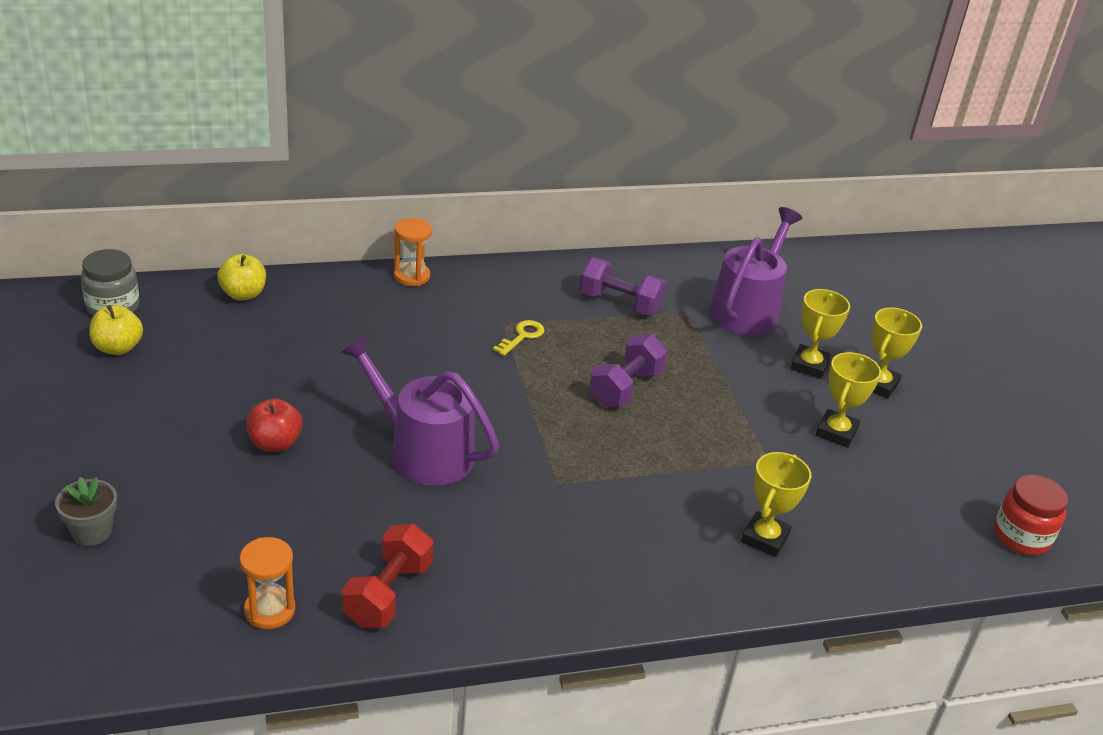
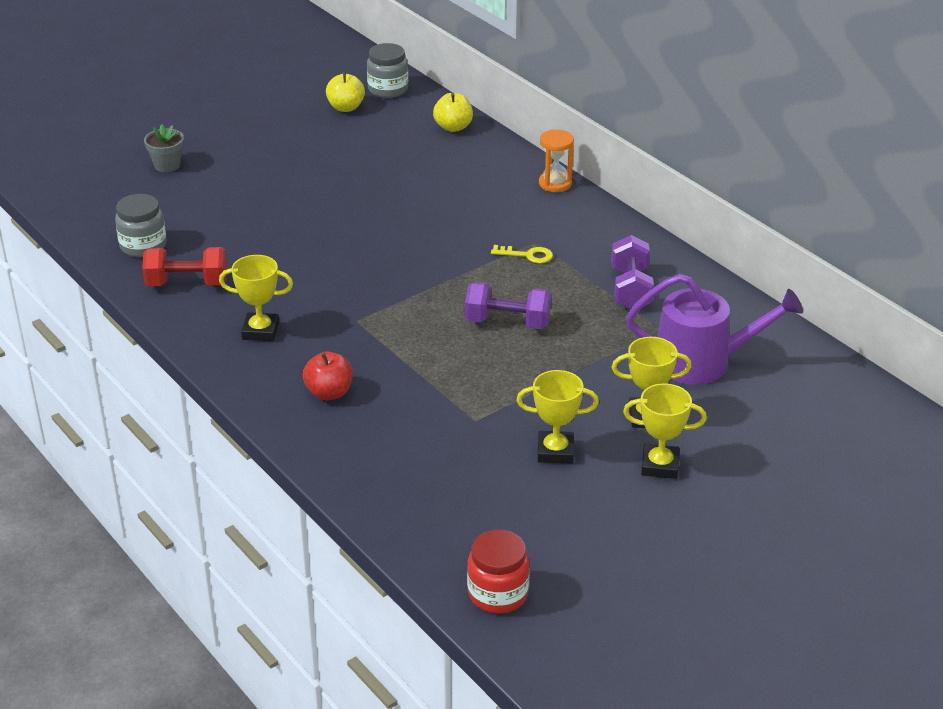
camera: 70 degrees right, 0 degrees up
(269, 610) = (143, 246): orange hourglass -> grey jar
(275, 443) = (299, 195): red apple -> red apple (329, 393)
(423, 451) = (342, 253): purple watering can -> none
(765, 538) = (372, 437): yellow trophy -> yellow trophy (260, 331)

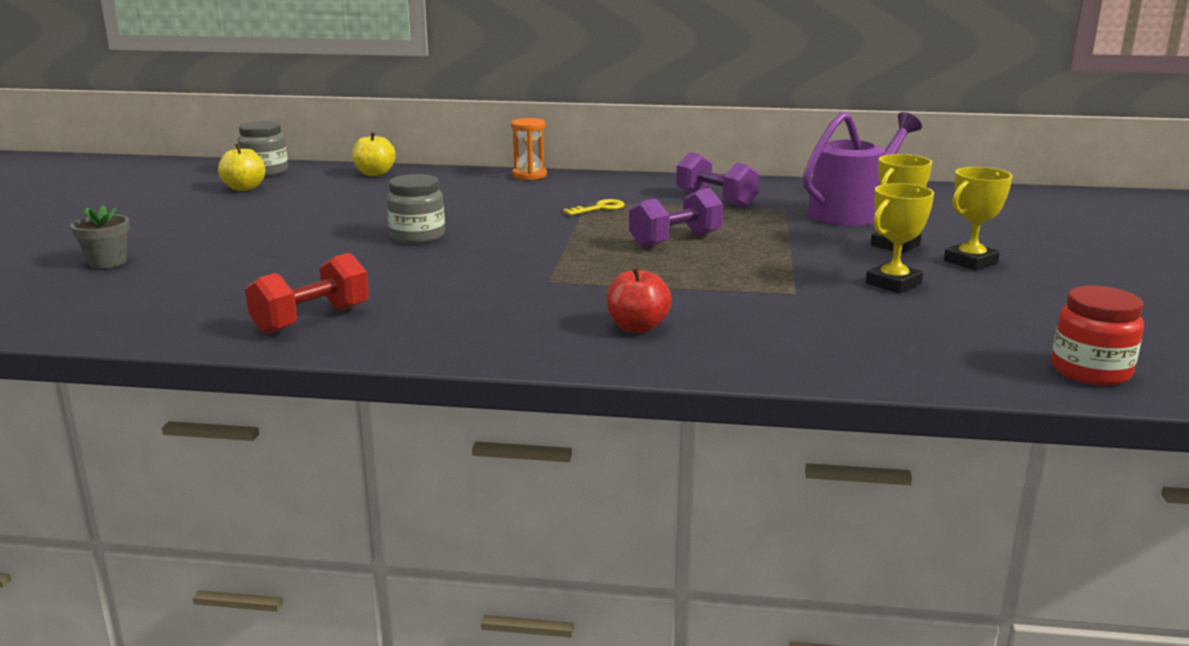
camera: 45 degrees left, 15 degrees down
(143, 246) = (195, 315): grey jar -> grey jar (417, 236)
(260, 331) = (471, 319): yellow trophy -> none

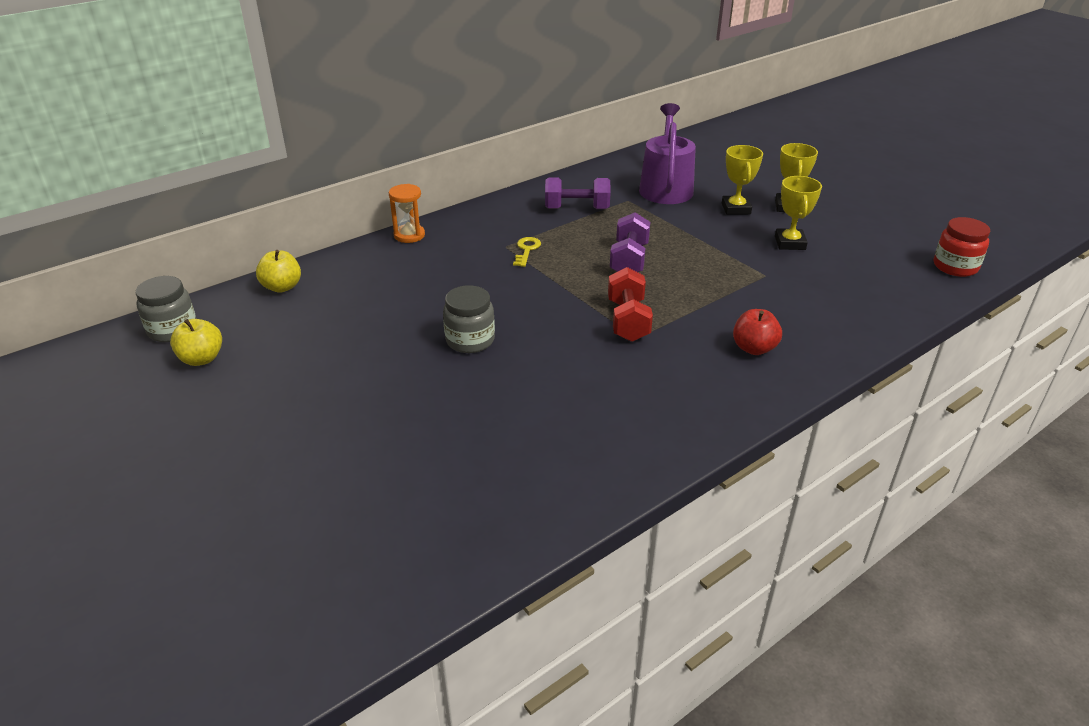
camera: 45 degrees left, 15 degrees up
(107, 262) = (290, 508): grey flower pot -> none
(311, 320) = (580, 460): red dumbbell -> red dumbbell (628, 321)

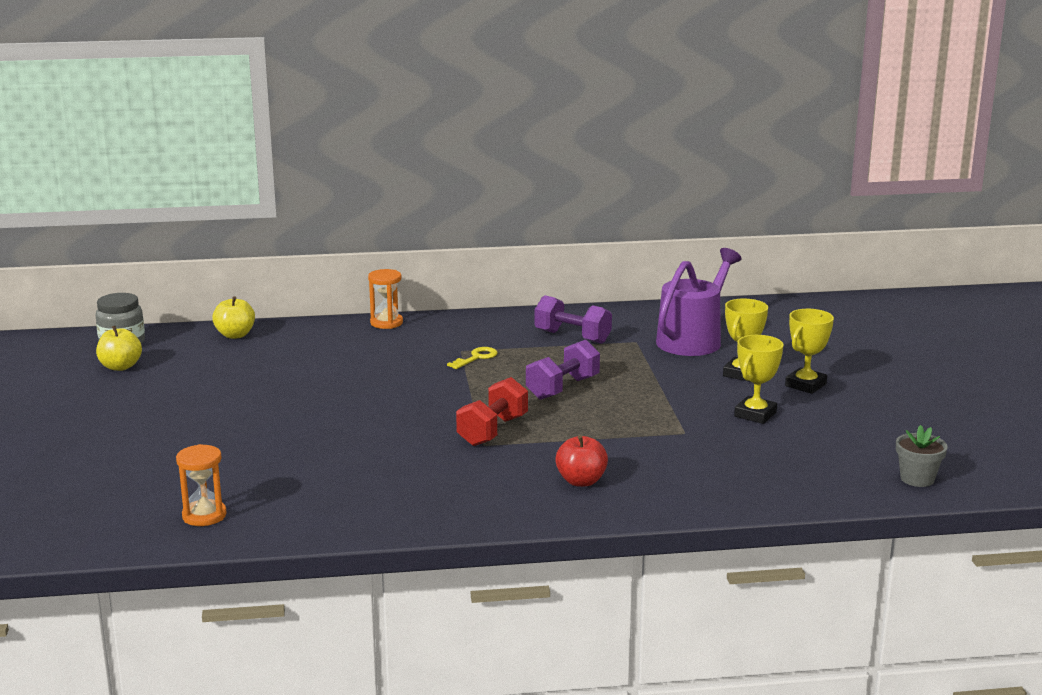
camera: 30 degrees right, 15 degrees down
(470, 340) = (336, 408): grey jar -> none
(491, 512) = (204, 516): none -> orange hourglass
(955, 267) = (917, 479): red jar -> grey flower pot

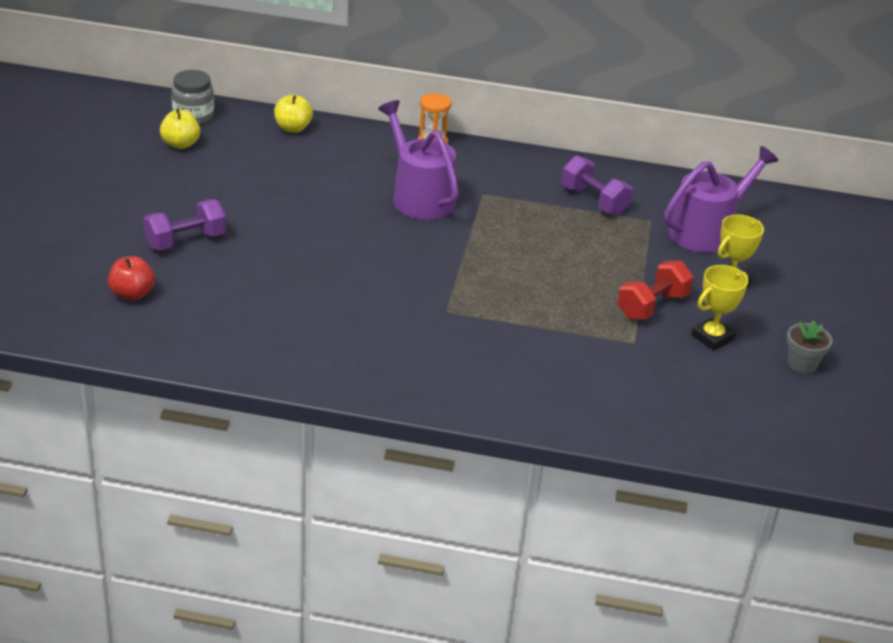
camera: 15 degrees right, 15 degrees up
(204, 516) = (178, 331): orange hourglass -> none
(398, 363) = (419, 196): none -> purple watering can
(476, 358) = (492, 206): yellow key -> none
(492, 431) = (462, 297): red dumbbell -> red dumbbell (652, 306)
(563, 388) = (551, 262): purple dumbbell -> purple dumbbell (185, 241)
(581, 481) = (510, 375): red apple -> red apple (132, 294)
(805, 385) = (782, 313): yellow trophy -> none
(917, 479) = (819, 452): grey flower pot -> grey flower pot (802, 364)

